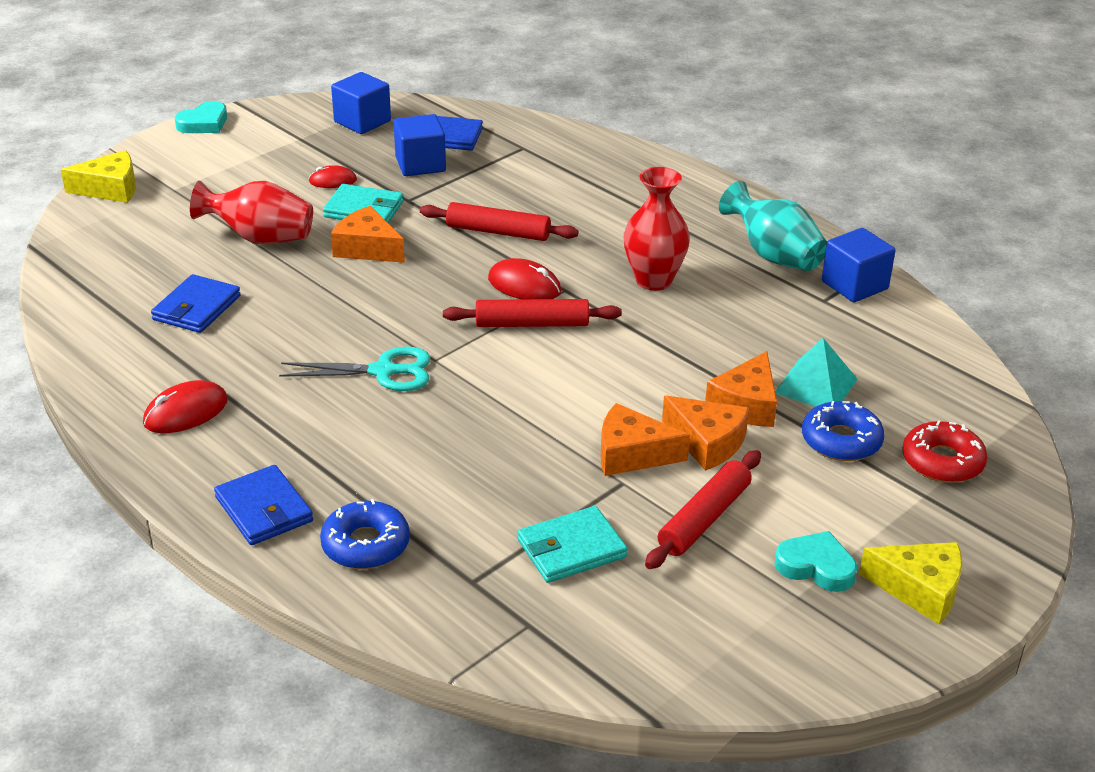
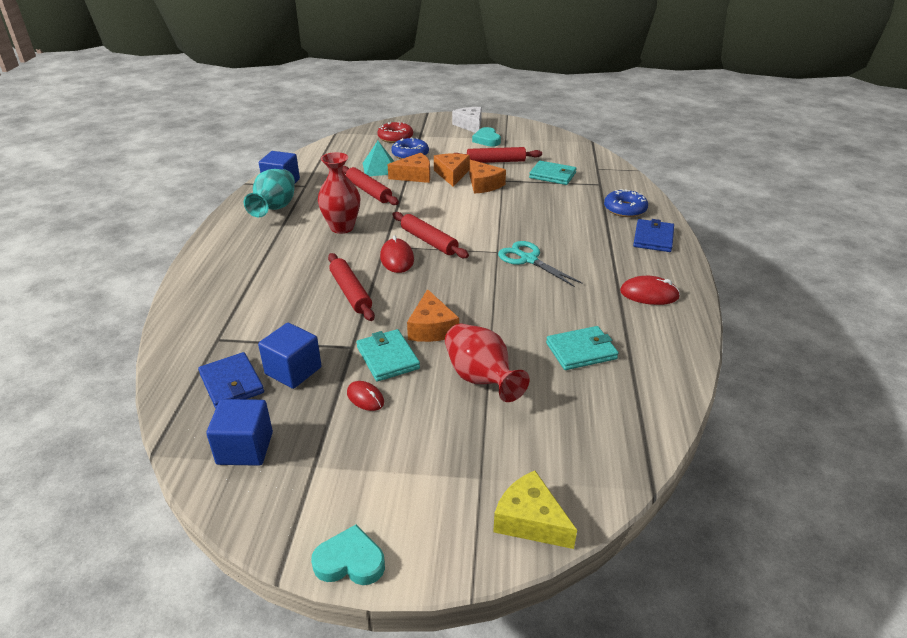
camera: 130 degrees left, 0 degrees up
(196, 308) = (581, 351): blue wallet -> turquoise wallet
(739, 342) = (369, 191): none -> red rolling pin
(920, 589) = (470, 125): yellow cheese -> white cheese

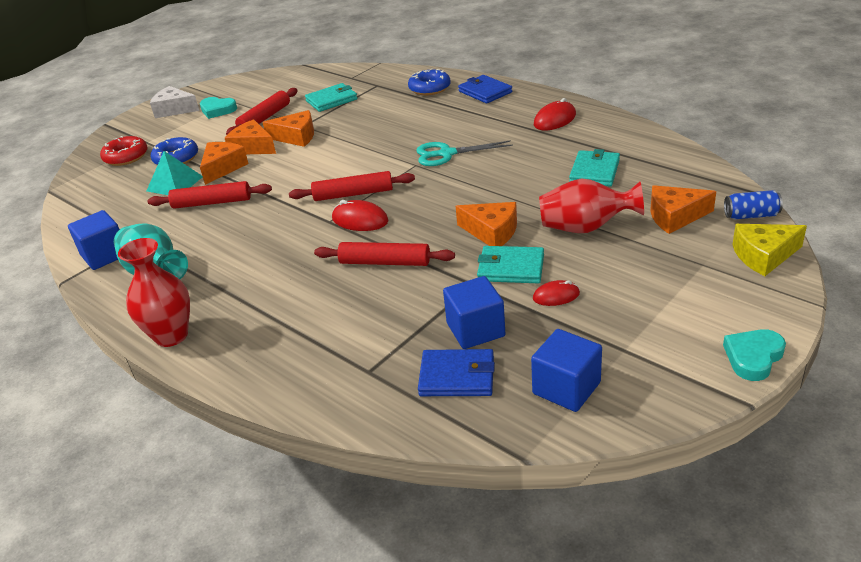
camera: 50 degrees left, 0 degrees up
(342, 227) = (260, 237): red vase -> red vase (171, 336)
(549, 431) = (675, 216): none -> orange cheese
(600, 488) = (751, 215): none -> blue can

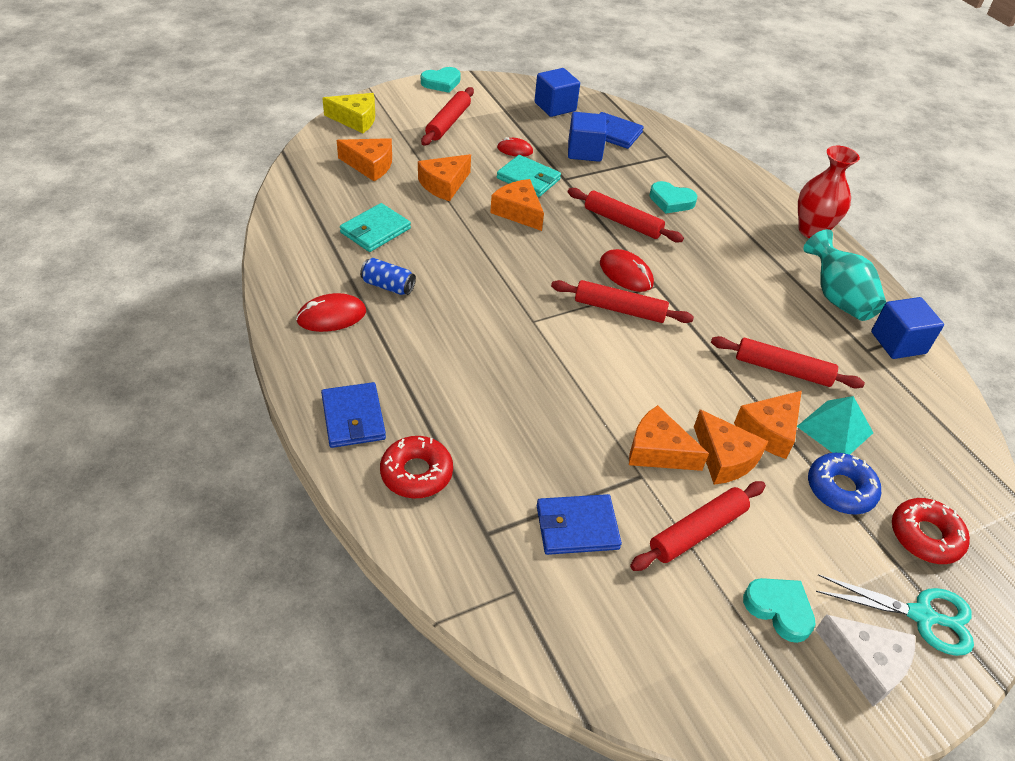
camera: 165 degrees left, 10 degrees up
(331, 100) = (577, 527): turquoise wallet -> blue wallet
(342, 306) = (671, 201): none -> turquoise heart
(429, 88) = (416, 473): blue donut -> red donut
(446, 154) = (490, 321): turquoise scissors -> turquoise scissors (922, 616)
(585, 228) = (444, 185): red vase -> orange cheese
(666, 298) = (448, 123): none -> red rolling pin
(751, 215) = (319, 144): blue can -> blue can (388, 286)

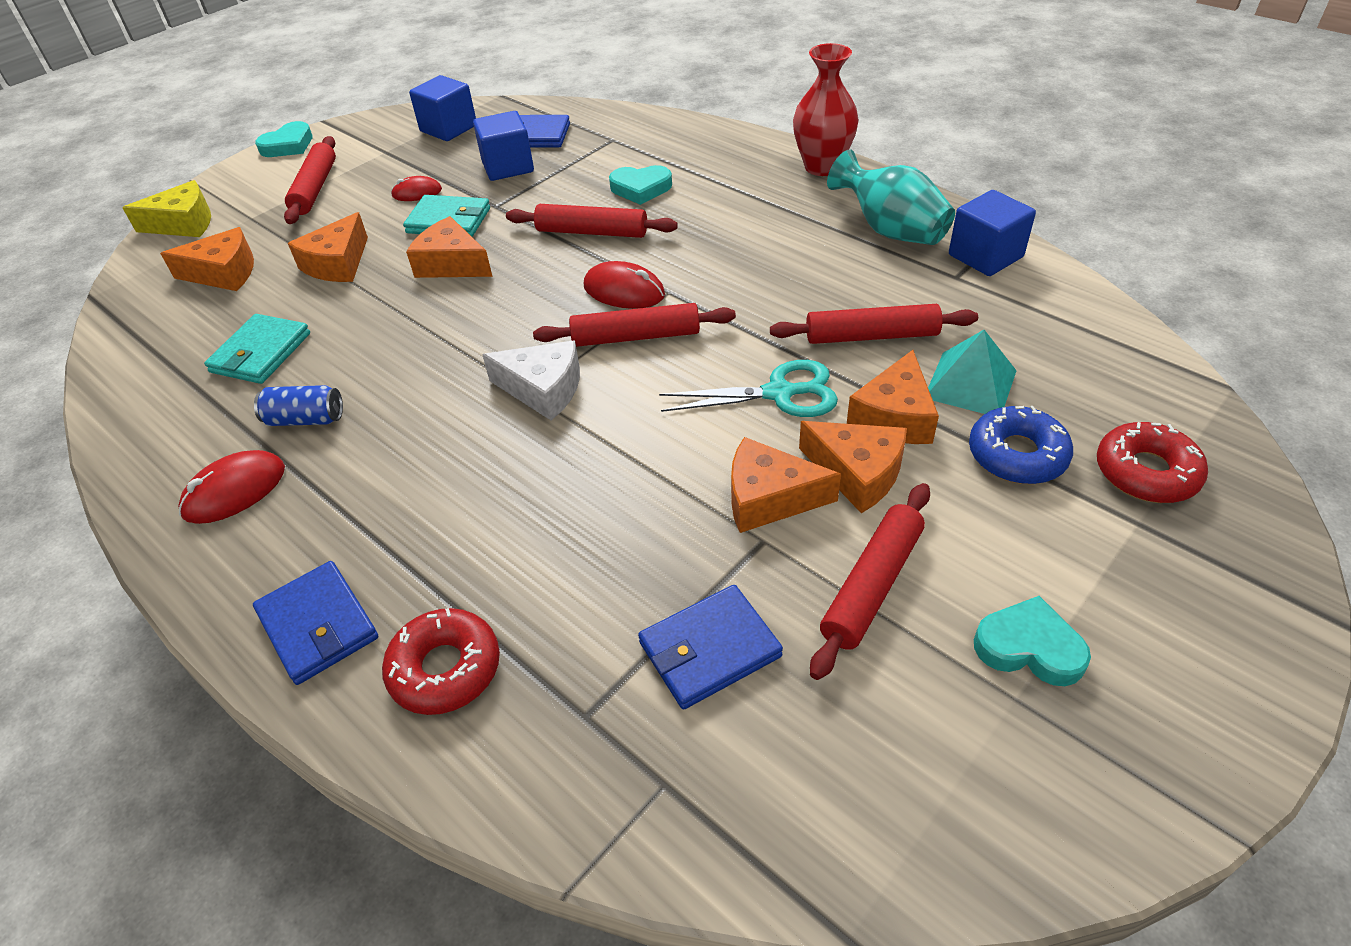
camera: 15 degrees left, 0 degrees up
(866, 663) = (1173, 672): white cheese -> white cheese (543, 389)
(922, 616) = (1201, 576): turquoise scissors -> turquoise scissors (780, 393)

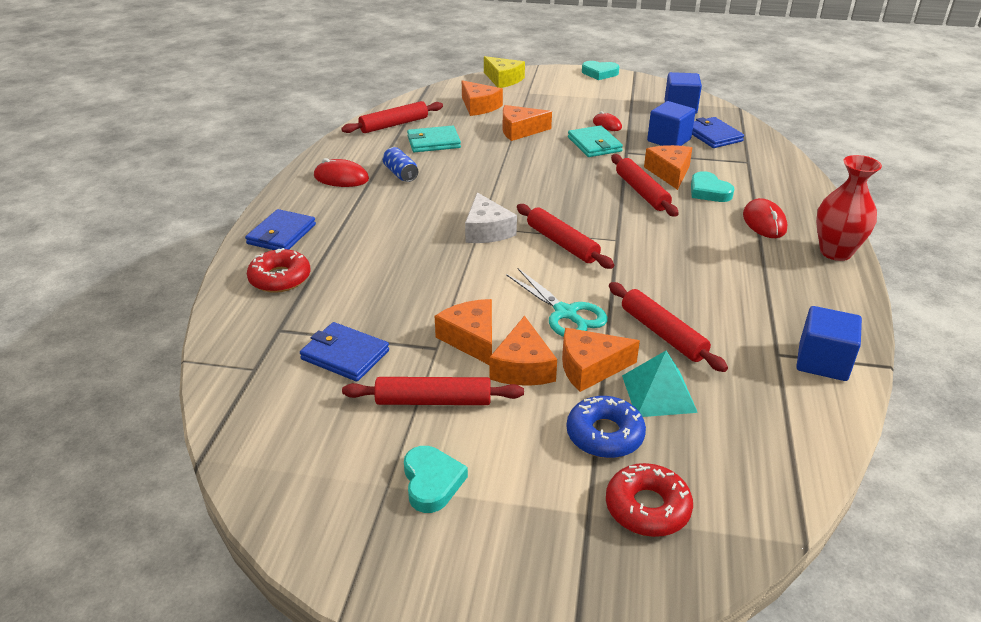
camera: 55 degrees right, 10 degrees down
(315, 188) = (573, 97): red rolling pin -> red rolling pin (394, 124)
(452, 264) = (558, 161): orange cheese -> orange cheese (669, 173)
(624, 291) = (599, 224): red mouse -> red mouse (764, 222)
(890, 230) = (796, 307): turquoise vase -> none

